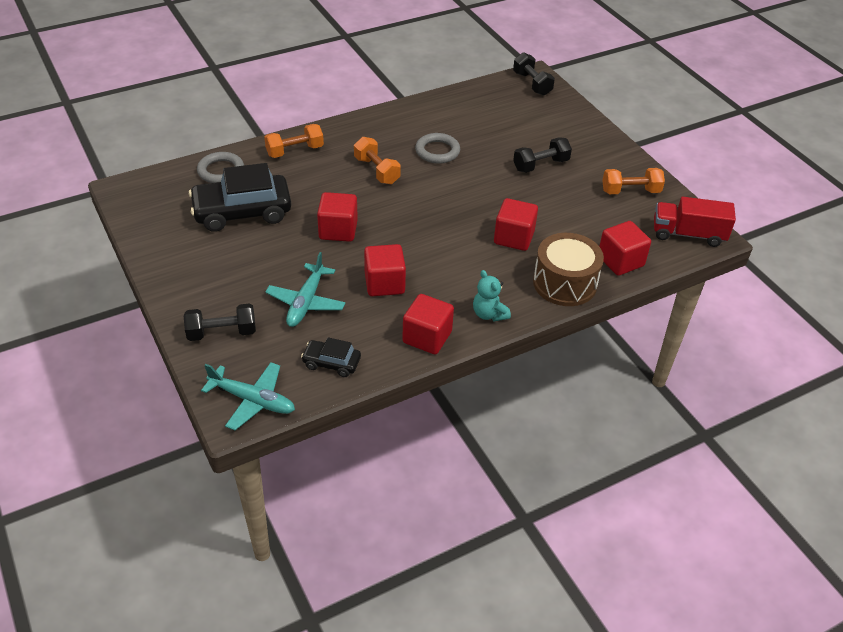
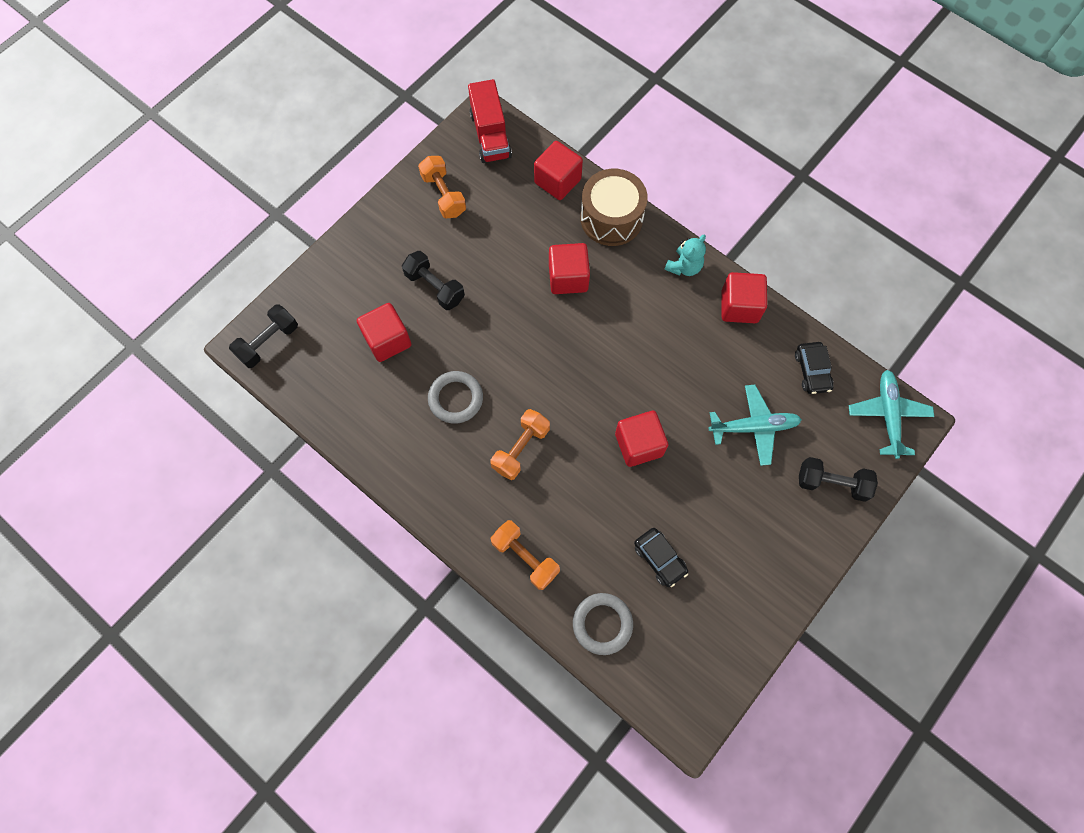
camera: 110 degrees left, 25 degrees up
(222, 332) = (832, 483): black dumbbell -> black dumbbell turned 45 degrees counterclockwise
(242, 212) = (659, 558): black car -> black car, size x0.50
(384, 283) = (692, 368): red cube -> red cube (387, 340)

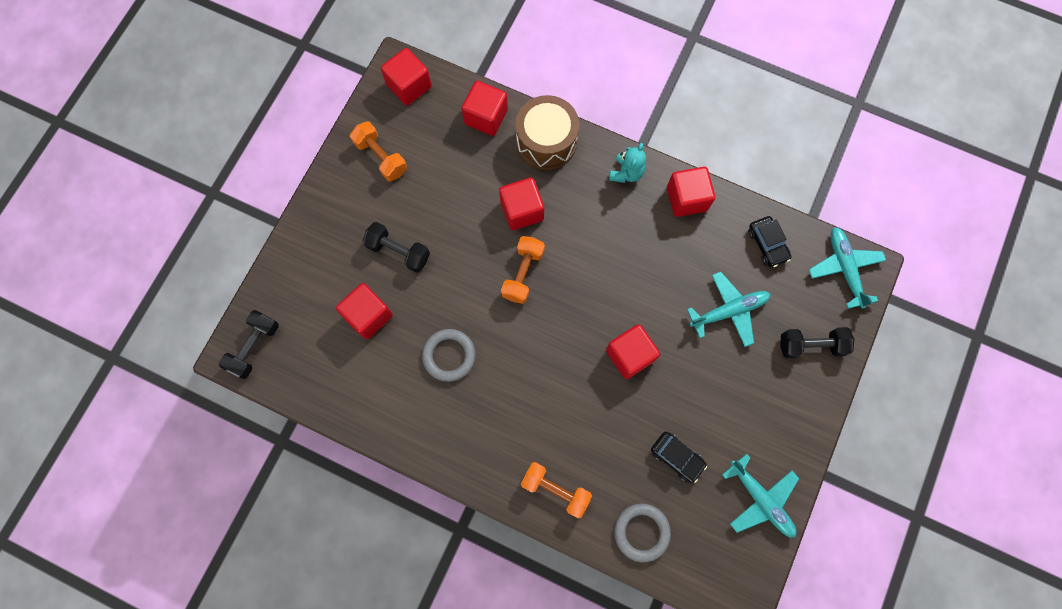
camera: 15 degrees left, 5 degrees up
(490, 135) = (409, 86): red truck -> red cube
(520, 448) = (523, 388): orange dumbbell -> orange dumbbell (523, 273)
(737, 625) = (760, 499): none -> turquoise plane

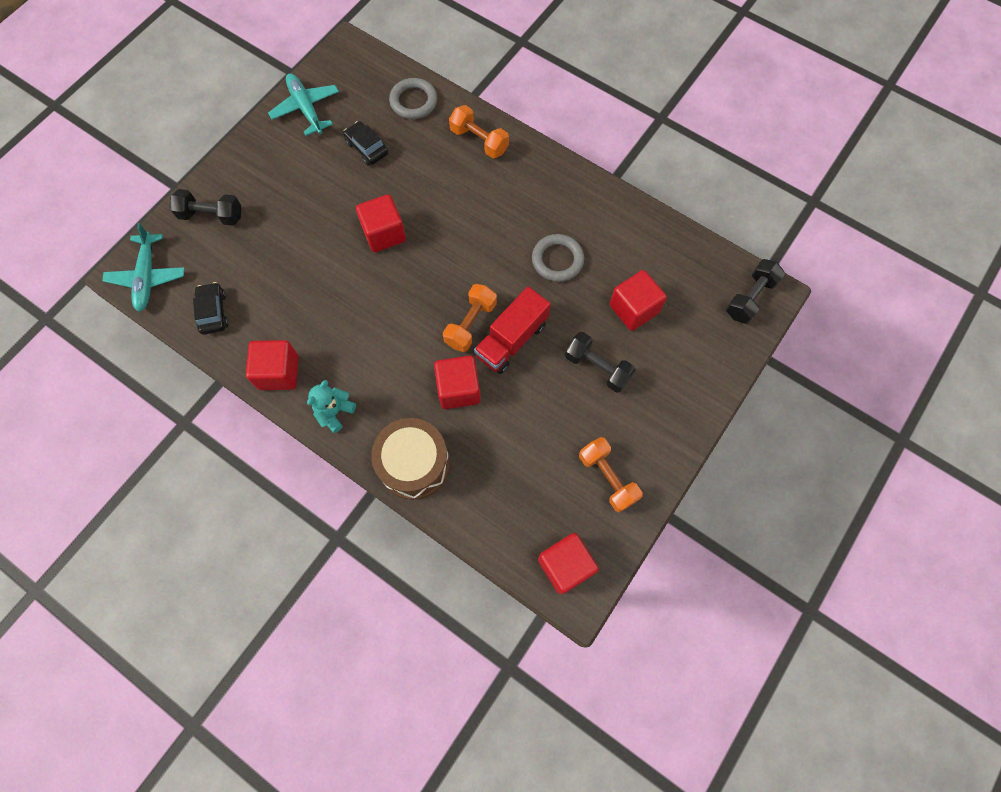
camera: 170 degrees left, 5 degrees down
(481, 264) = (511, 340): none -> red truck
(486, 117) = (478, 507): red cube -> none
(728, 311) = (276, 256): turquoise plane -> none

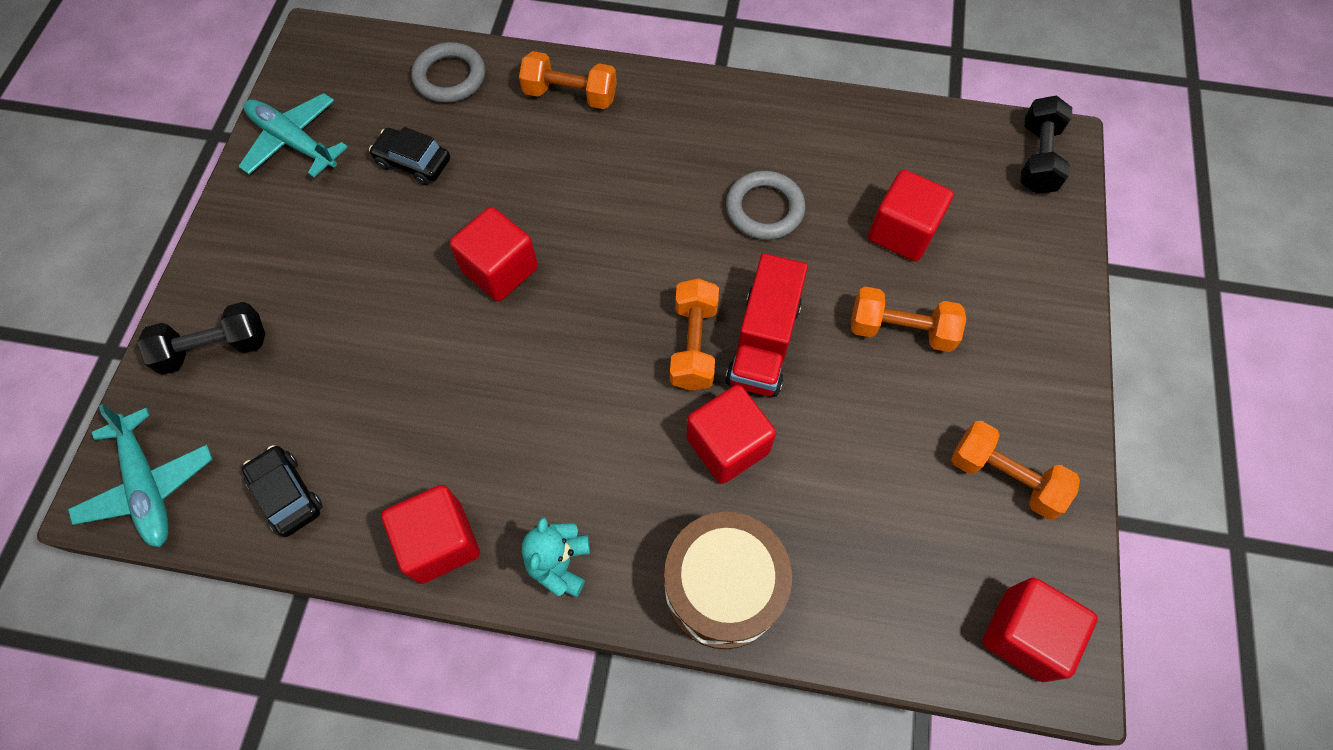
camera: 25 degrees left, 5 degrees down
(597, 367) = (900, 330): black dumbbell -> orange dumbbell

